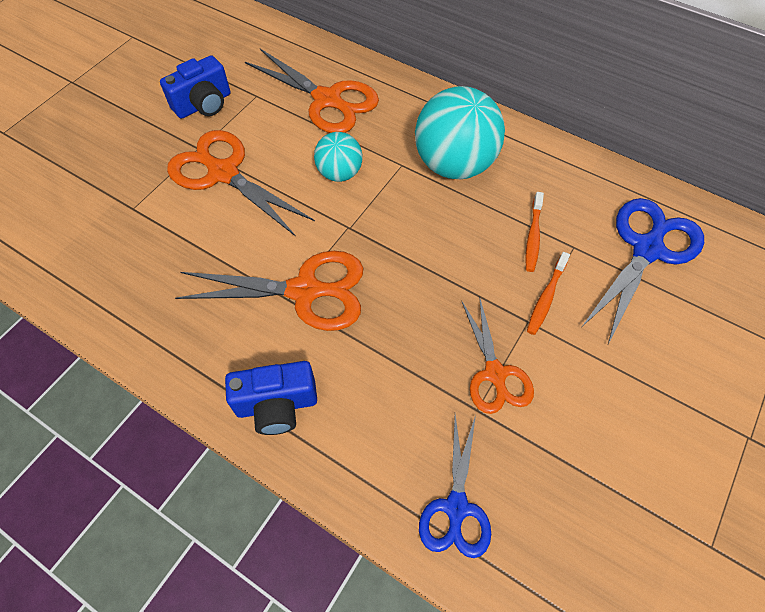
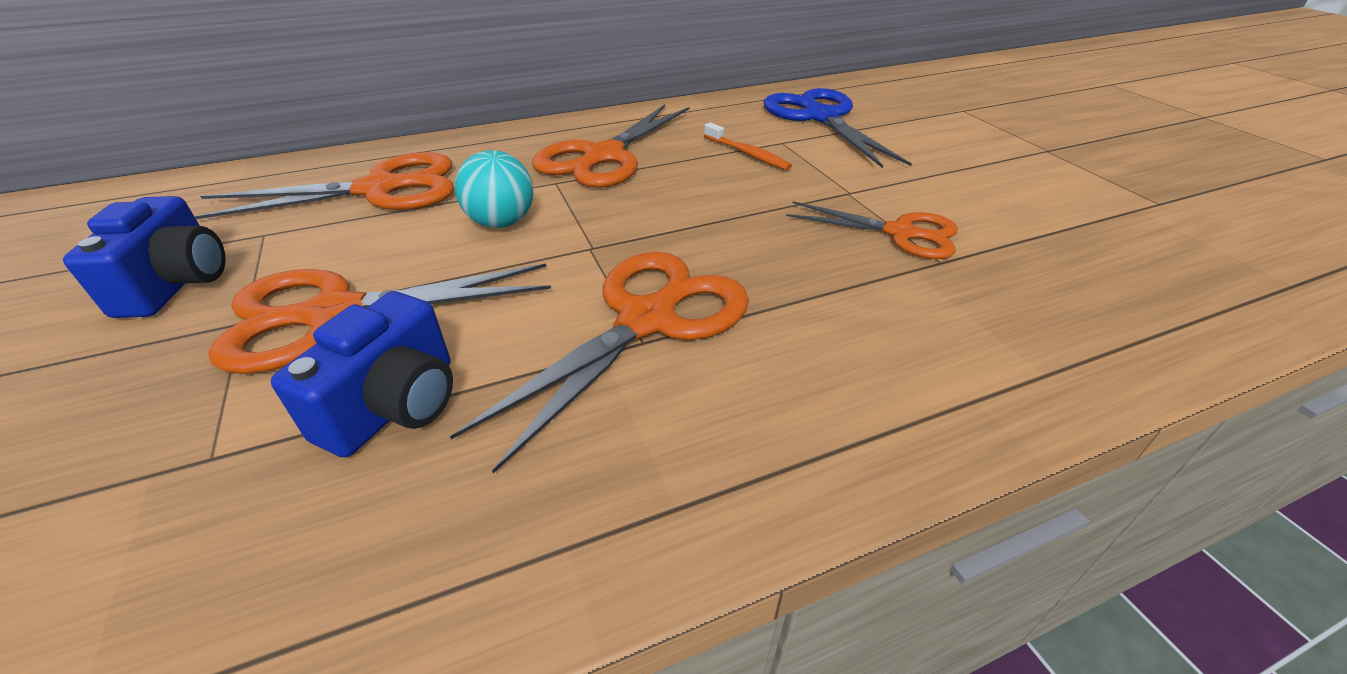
camera: 55 degrees left, 20 degrees down
(277, 405) = (824, 429): blue camera -> blue camera (395, 406)
(454, 165) = (604, 156): turquoise ball -> orange scissors
(456, 507) = (1076, 326): blue scissors -> none
(546, 297) = (828, 174): orange toothbrush -> none

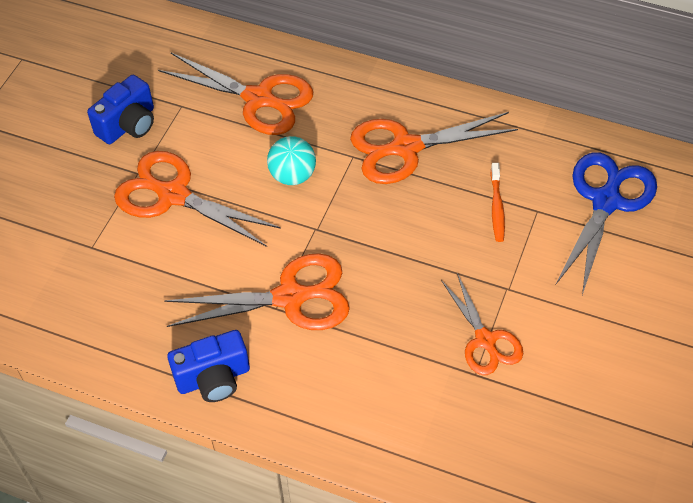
camera: 45 degrees right, 15 degrees up
(395, 406) = (160, 268): blue camera -> blue camera (213, 378)

